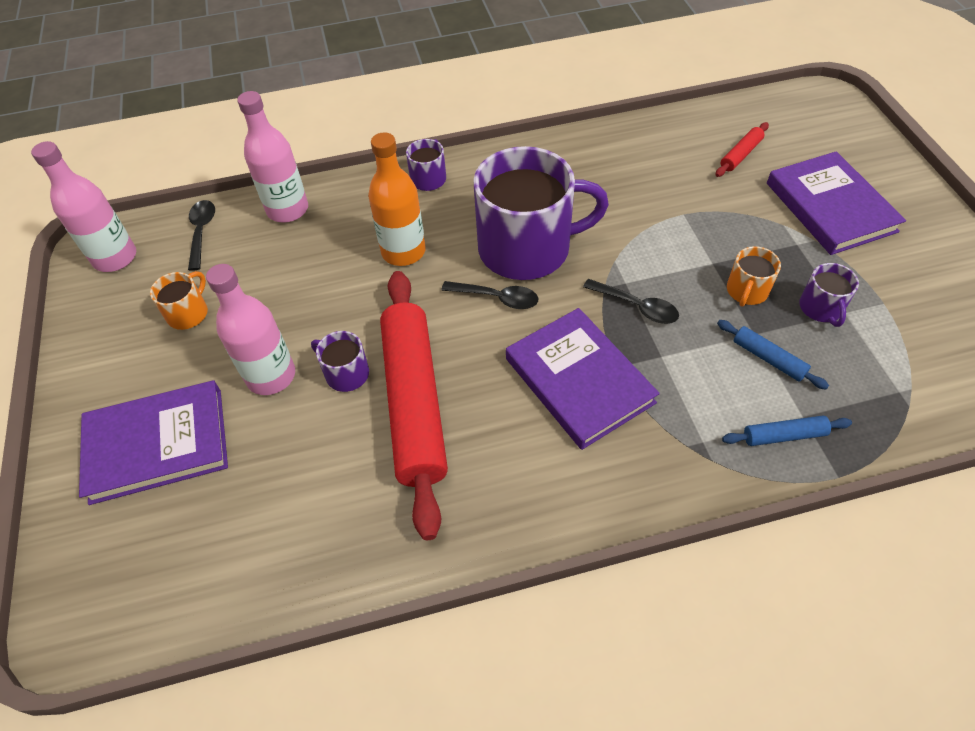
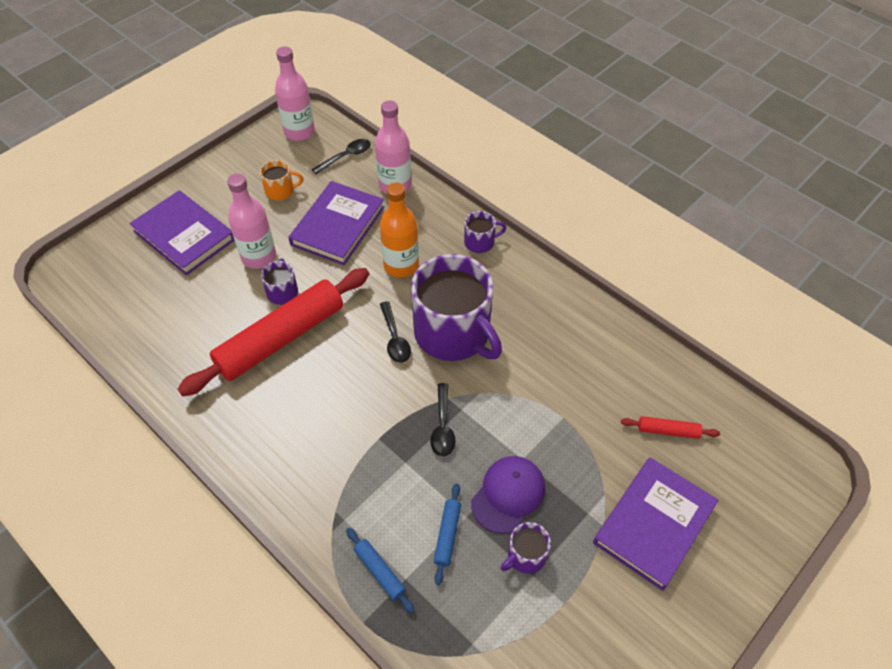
camera: 55 degrees right, 0 degrees up
(579, 380) = (353, 421): purple book -> purple book (338, 226)
(746, 291) = (508, 494): orange mug -> purple cap

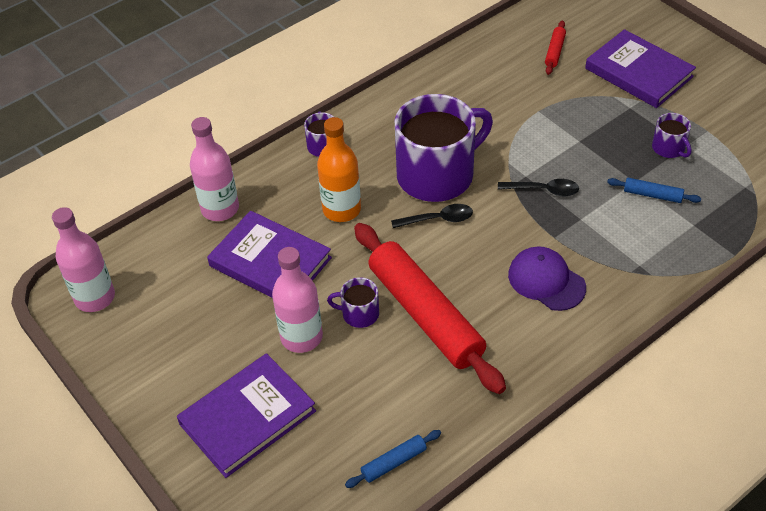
camera: 80 degrees left, 5 degrees down
(280, 191) = (196, 317): orange mug -> none
(346, 157) = (157, 251): black spoon -> none
(380, 571) = (688, 242): blue rolling pin -> blue rolling pin (394, 462)
(508, 494) = (613, 153): purple cap -> purple cap (546, 281)

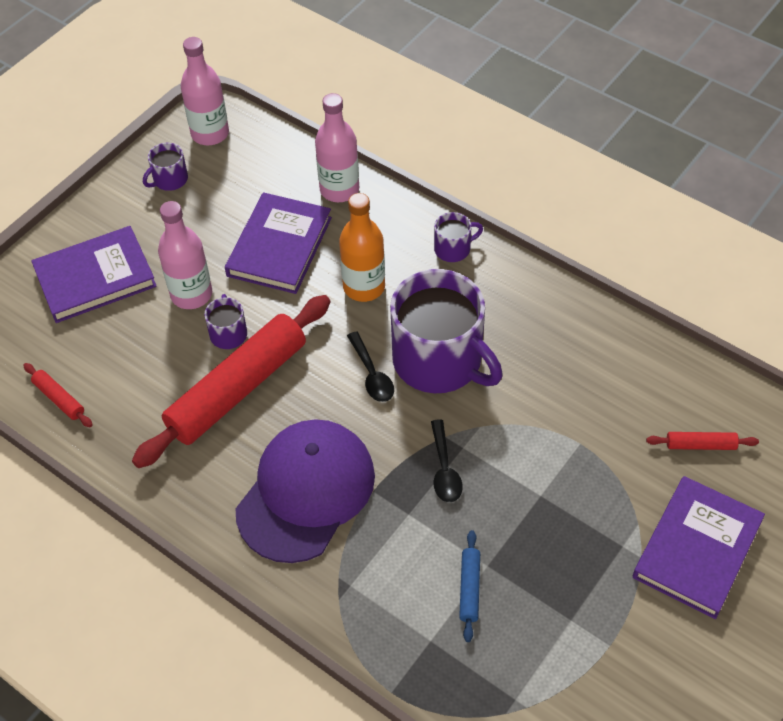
camera: 75 degrees right, 5 degrees up
(247, 417) = (95, 278): purple book -> purple book turned 60 degrees counterclockwise
(394, 462) = (59, 399): blue rolling pin -> red rolling pin
(546, 281) = (306, 492): purple cap -> purple cap, size x1.70
(669, 148) = (560, 600): purple mug -> purple mug (170, 179)

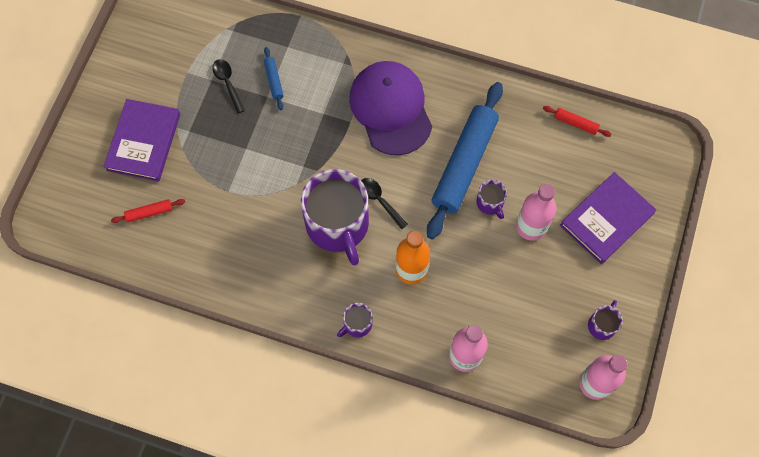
camera: 160 degrees right, 15 degrees up
(237, 389) = (464, 164): red rolling pin -> blue rolling pin
(279, 247) = (487, 286): purple book -> none
(306, 492) = (391, 109): purple cap -> purple cap turned 150 degrees clockwise
(439, 360) = (338, 225): purple mug -> purple mug turned 135 degrees counterclockwise
(444, 469) = (310, 148): black spoon -> black spoon (228, 83)

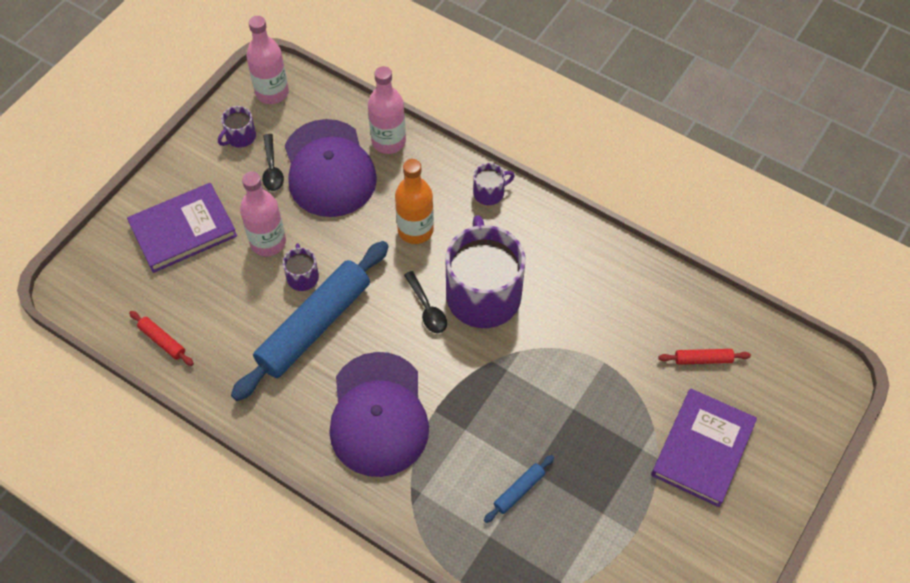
camera: 165 degrees left, 10 degrees down
(228, 83) = (581, 502): black spoon -> black spoon (272, 169)
(274, 81) = (519, 491): blue rolling pin -> blue rolling pin turned 45 degrees clockwise
(508, 312) = (329, 168): none -> purple cap

